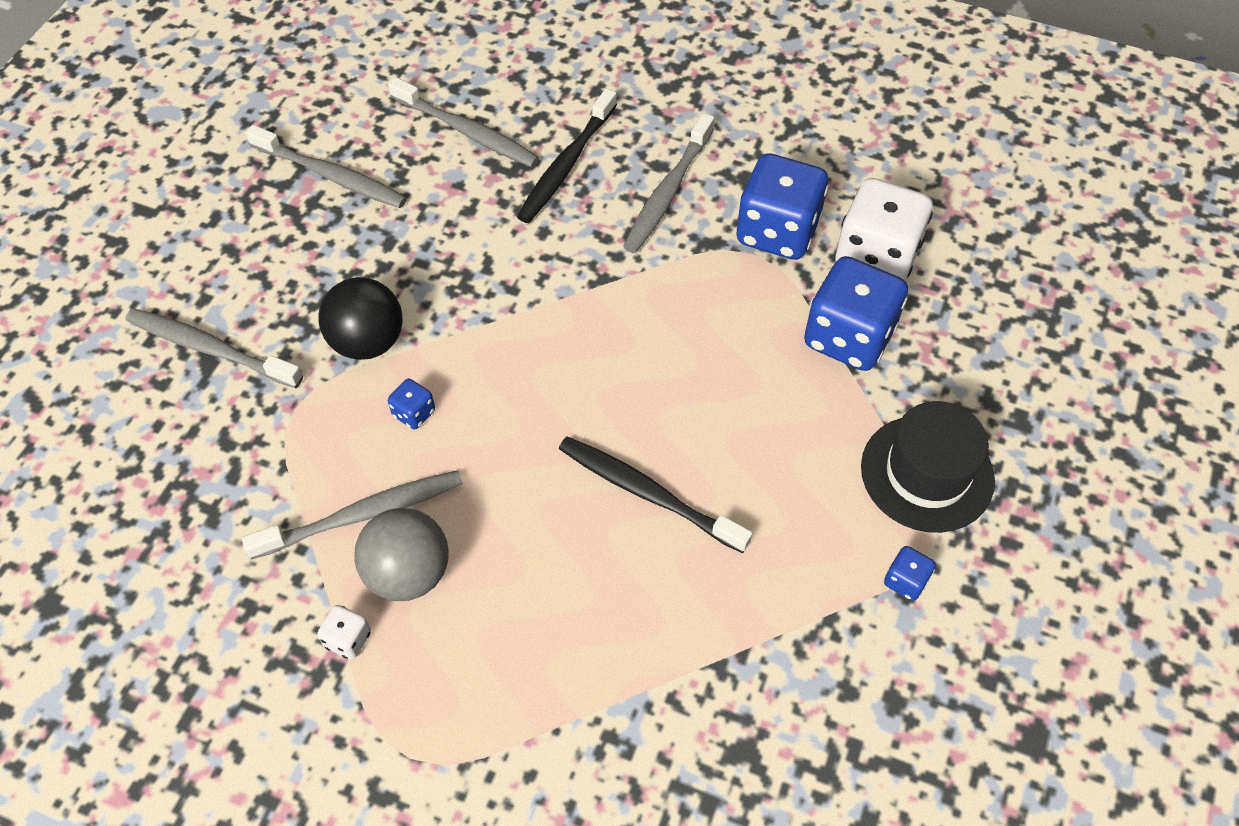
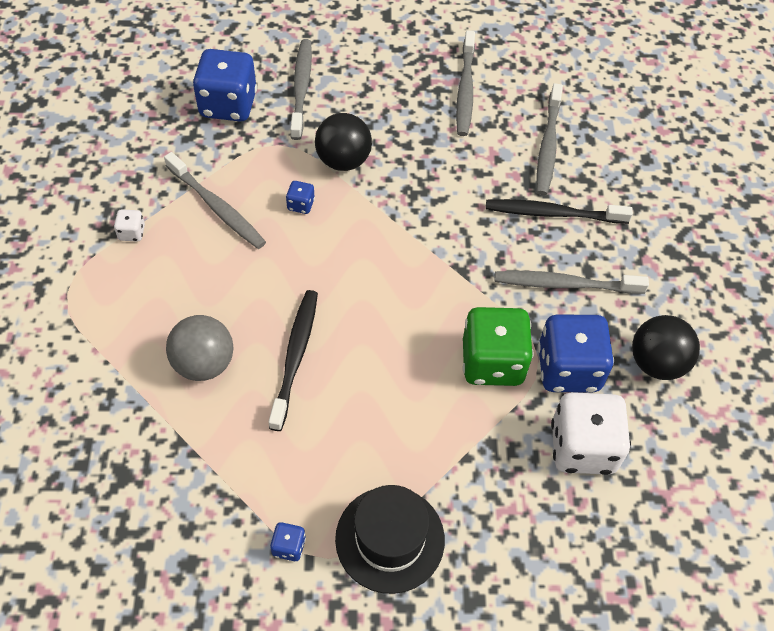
camera: 65 degrees right, 0 degrees up
(408, 573) = (186, 245): grey ball -> grey ball (204, 363)
(740, 296) = (492, 362): none -> green dice
(800, 156) = (656, 363): none -> black ball
(848, 337) = (491, 448): blue dice -> blue dice (228, 105)

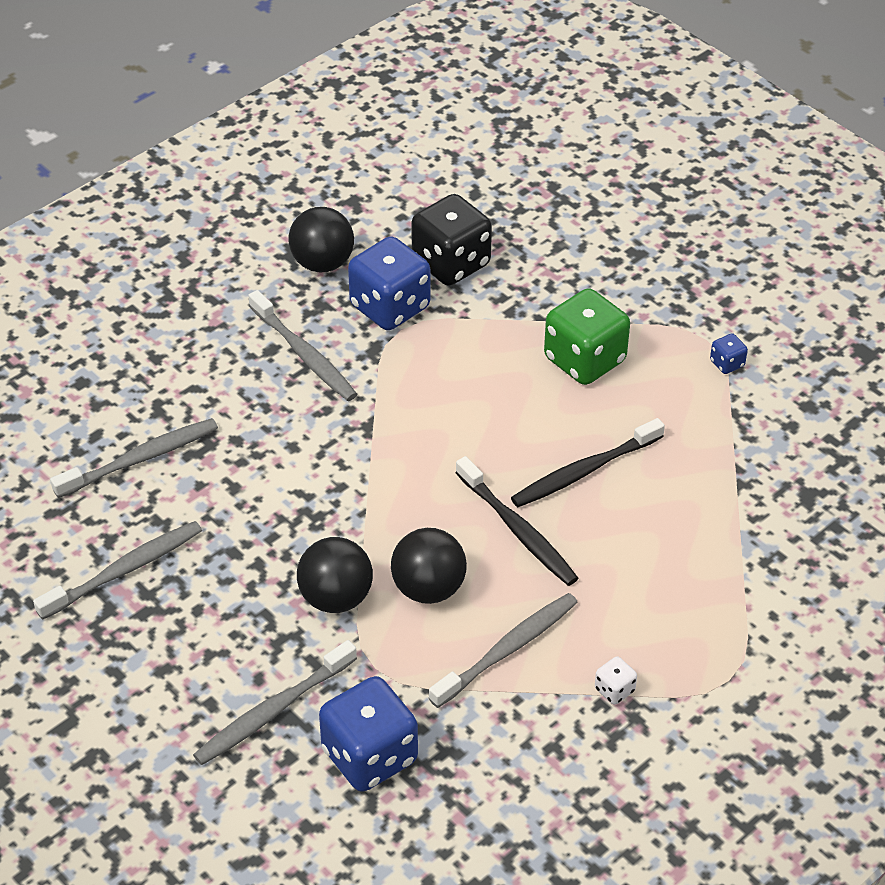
camera: 130 degrees left, 10 degrees down
(204, 363) = (664, 523): grey ball -> none
(217, 207) = (507, 650): grey toothbrush -> grey toothbrush turned 45 degrees clockwise
(301, 205) = (428, 588): blue dice -> black ball
(390, 539) = (651, 317): black hat -> none
(492, 362) = (438, 352): green dice -> green dice (584, 360)
(553, 213) = (229, 406): black toothbrush -> black toothbrush (518, 530)
(582, 447) = (451, 263): white dice -> black dice

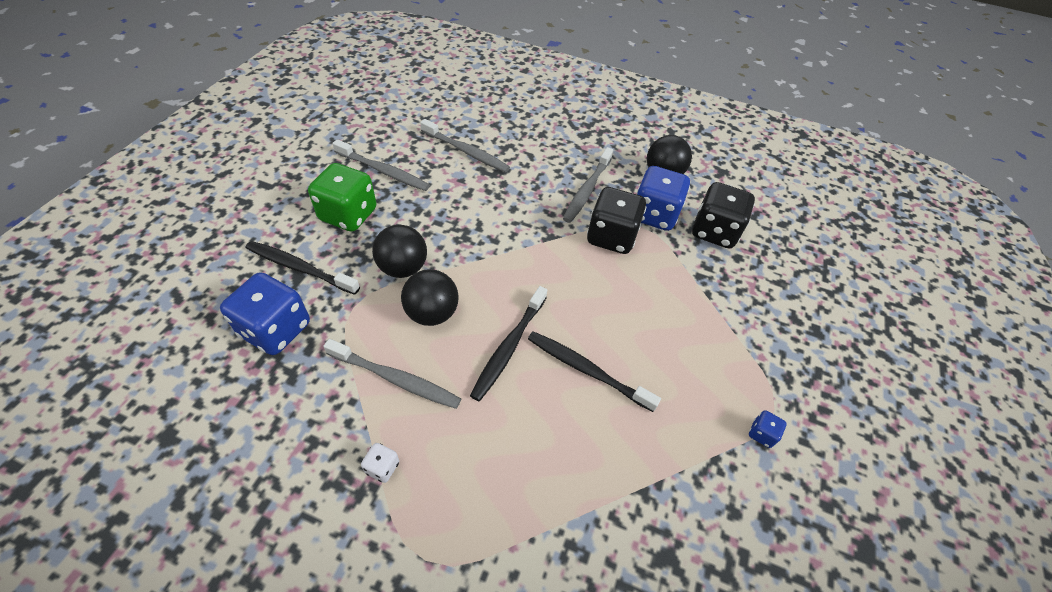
camera: 60 degrees right, 5 degrees up
(273, 711) = (300, 268): grey toothbrush -> black toothbrush
(403, 366) = (611, 237): none -> black dice
(584, 360) = (690, 334): green dice -> green dice (348, 215)

